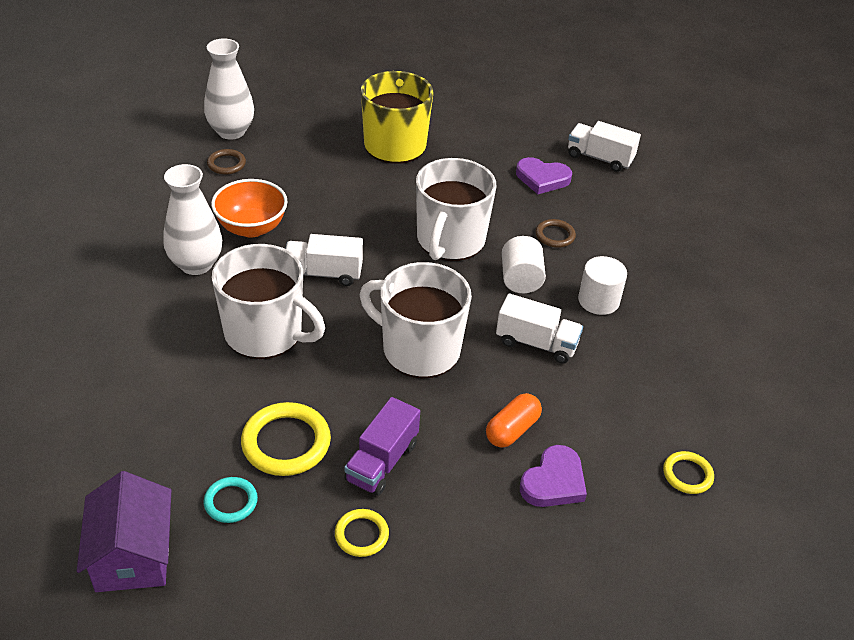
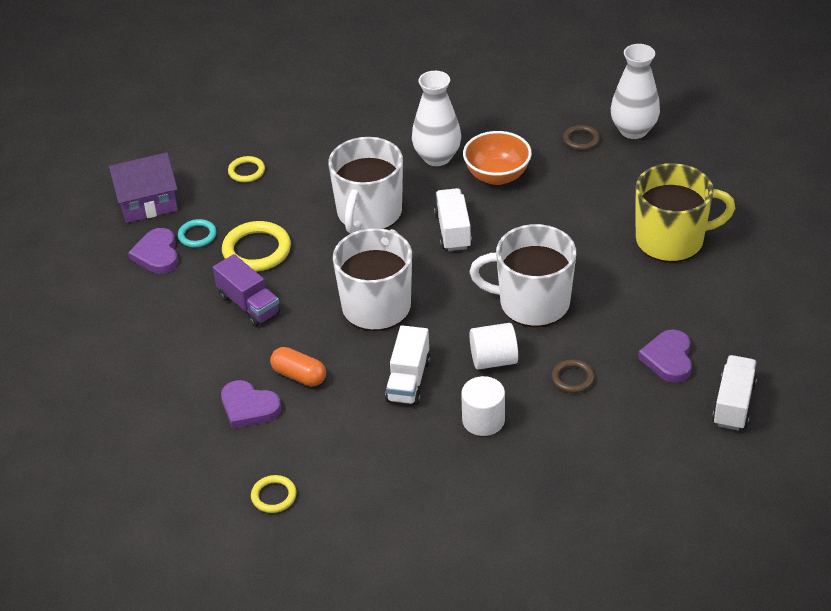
camera: 85 degrees right, 0 degrees up
(250, 552) = (157, 254): none -> purple heart
(361, 535) = (179, 306): yellow ring -> yellow ring (246, 171)
(382, 462) = (249, 304): purple truck -> purple truck turned 150 degrees counterclockwise

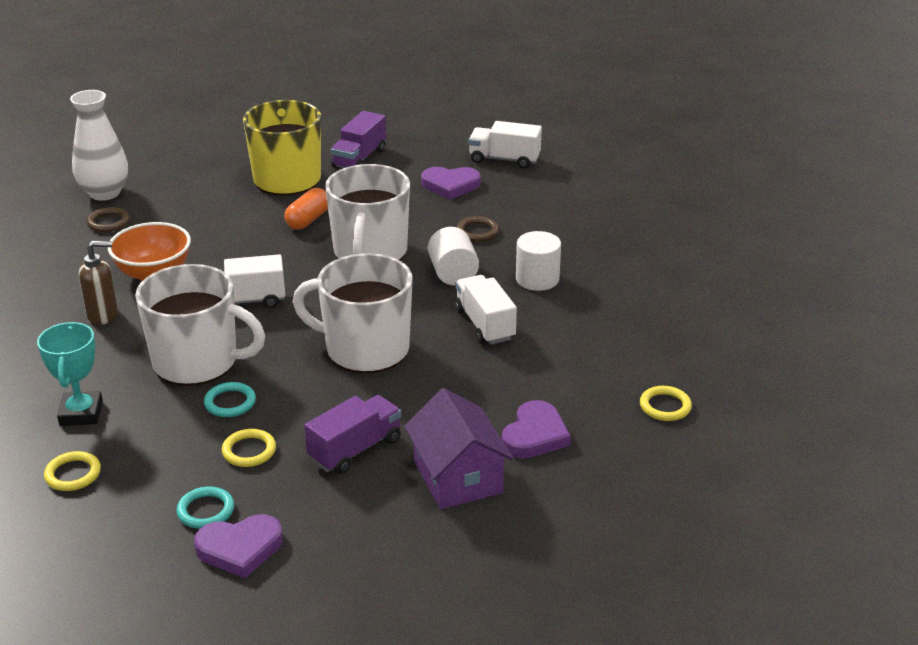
camera: 95 degrees left, 10 degrees down
(147, 203) = (114, 574): purple house -> purple house (458, 477)
(256, 250) = (249, 451): yellow ring -> yellow ring, size x0.57
(299, 376) = (480, 400): orange capsule -> orange capsule (308, 220)
(312, 165) = (81, 413): none -> turquoise trophy
(315, 235) = (230, 402): none -> turquoise ring
(408, 380) = (484, 324): white truck -> white truck turned 120 degrees counterclockwise
(437, 157) = (103, 315): white vase -> brown soap dispenser
(721, 289) = (359, 158): none -> purple truck

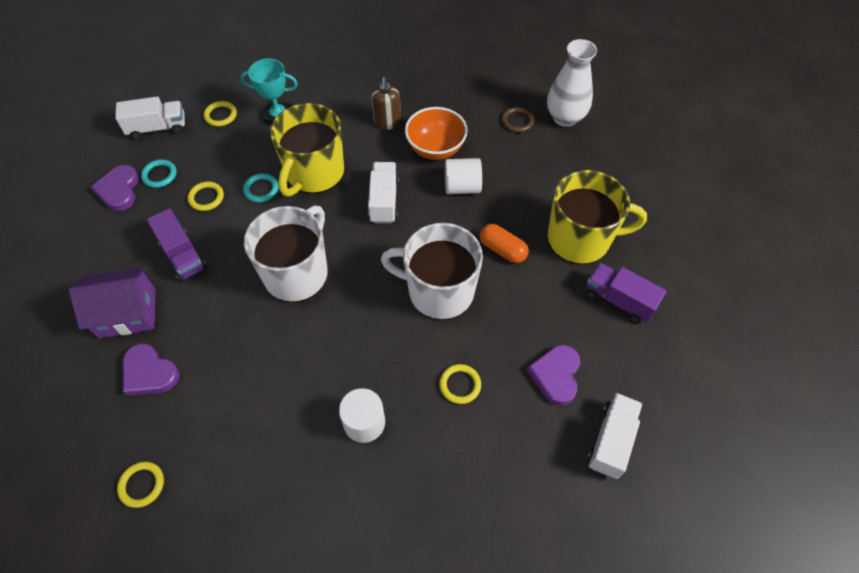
camera: 100 degrees right, 25 degrees up
(197, 362) = (314, 173): white mug -> yellow mug
(453, 274) = (389, 351): white cylinder -> white cylinder (462, 187)
(477, 232) = (460, 385): brown ring -> yellow ring
(484, 324) = (305, 363): white truck -> white truck (157, 128)

